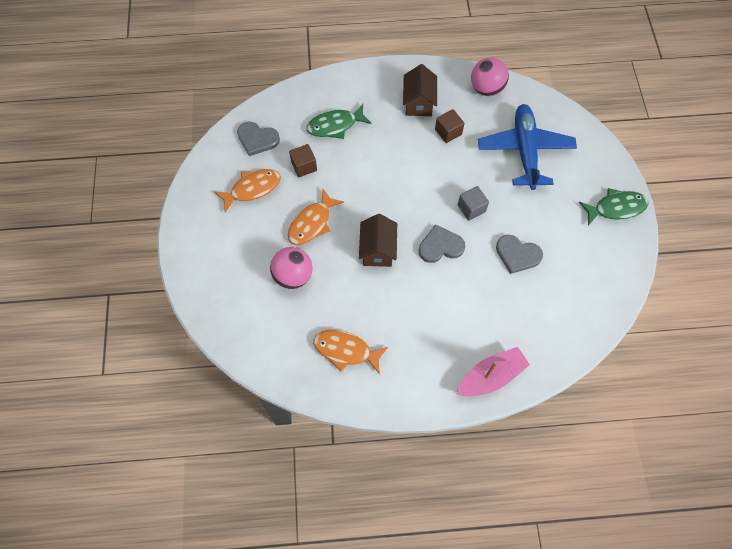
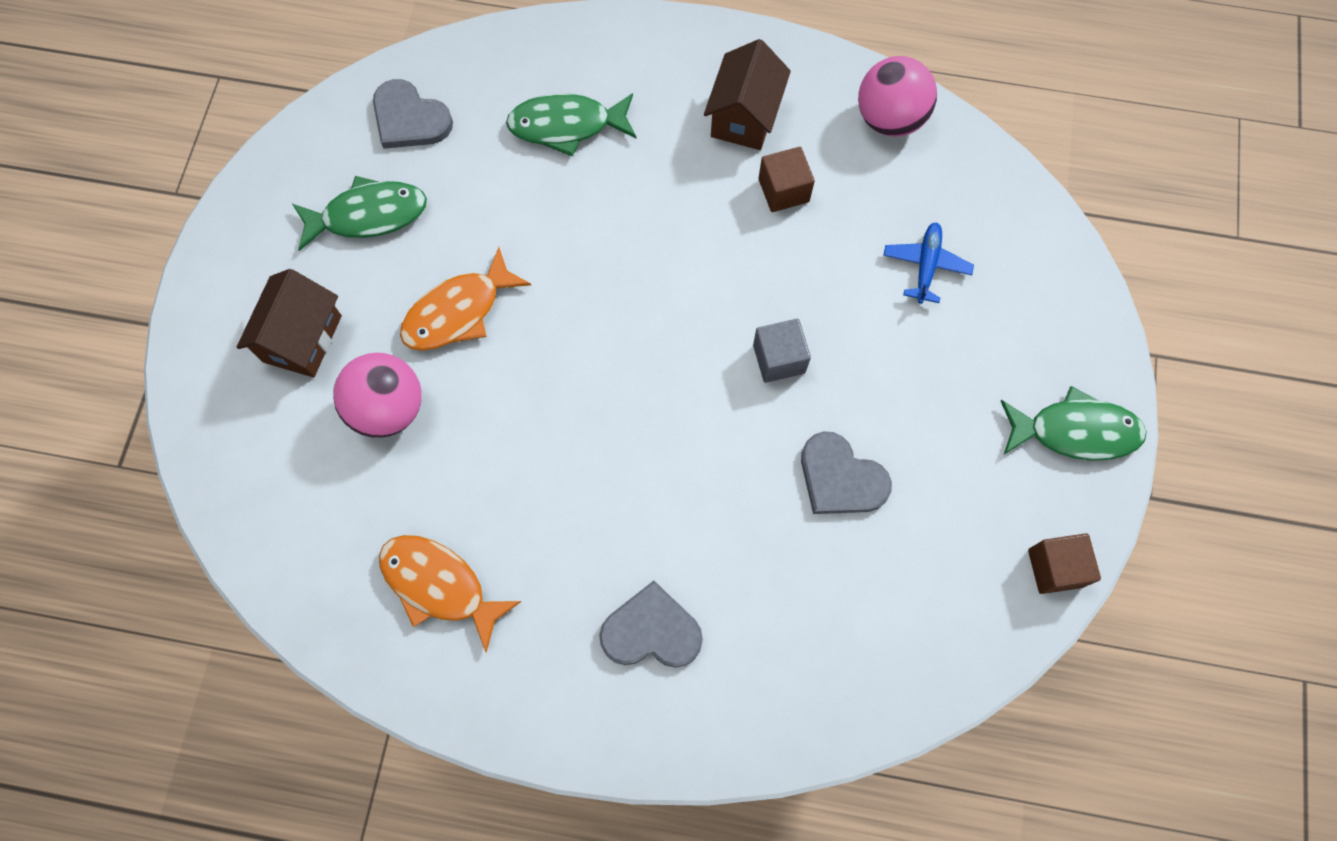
camera: 15 degrees right, 5 degrees up
(252, 189) = (368, 215): orange fish -> green fish
(304, 166) = (480, 193): brown cube -> brown cube (1055, 568)
(377, 250) = (567, 398): brown house -> brown house (302, 338)
(440, 246) = (692, 421): grey heart -> grey heart (651, 631)
(490, 376) = (705, 716): pink boat -> none
(525, 151) = (925, 265): blue plane -> blue plane, size x0.45

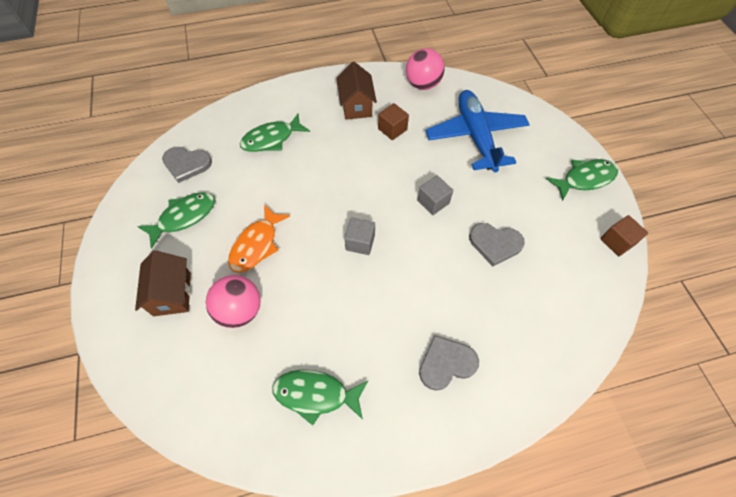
camera: 25 degrees left, 10 degrees down
(439, 585) = (315, 394): orange fish -> green fish
(621, 378) = (360, 242): none -> grey cube
(925, 265) = (475, 136): blue plane -> blue plane, size x2.25

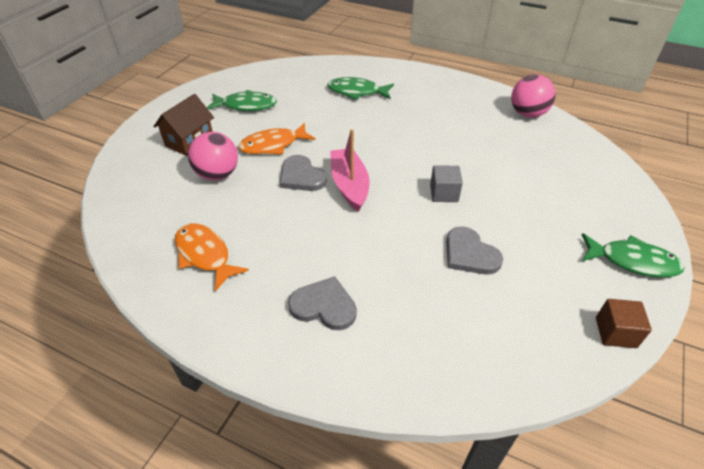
camera: 40 degrees right, 15 degrees down
(186, 164) = (282, 79): grey heart -> grey heart (301, 176)
(315, 394) = (205, 255): green fish -> orange fish
(356, 106) = (449, 102): brown house -> none
(360, 242) = (349, 185): grey cube -> pink boat
(392, 129) = (463, 130): brown cube -> none
(475, 136) = (540, 170): blue plane -> none

